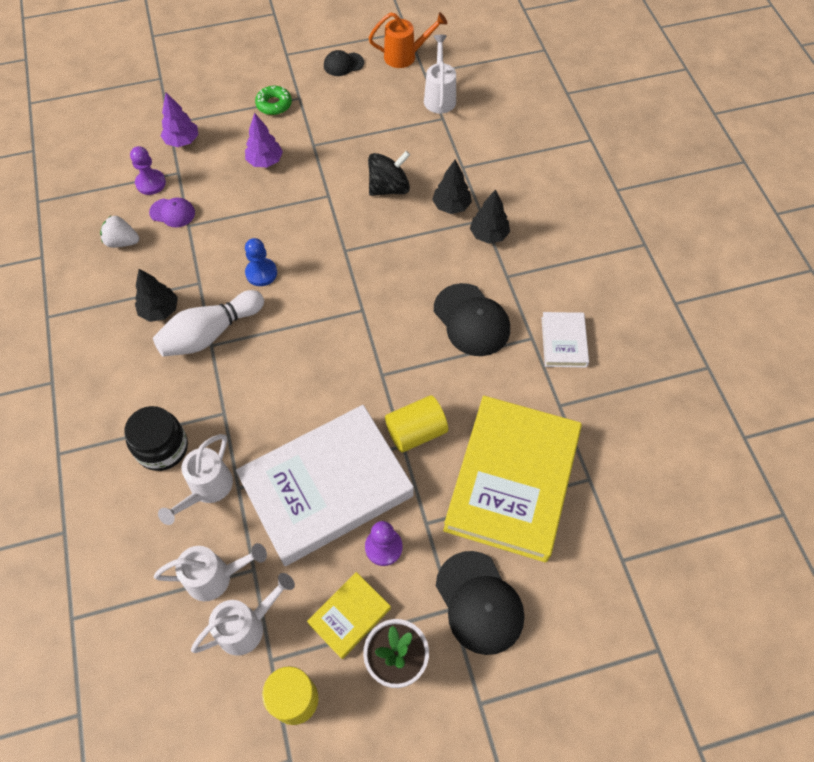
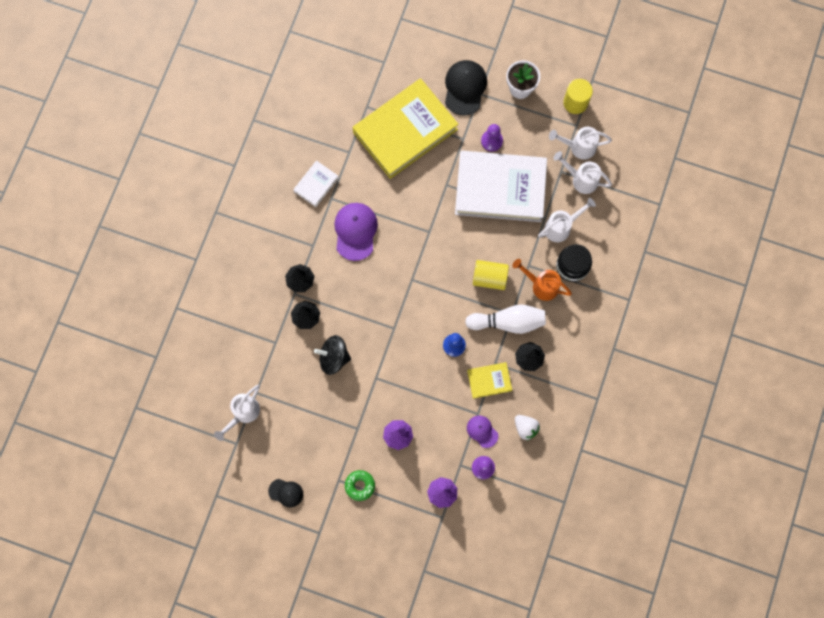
camera: 145 degrees left, 15 degrees up
(349, 616) = (528, 121): yellow book -> yellow book (489, 380)
(405, 56) = (237, 470): orange watering can -> orange watering can (541, 285)
(416, 432) = (434, 187): yellow cylinder -> yellow cylinder (489, 278)
(471, 320) = (355, 231): black cap -> purple cap

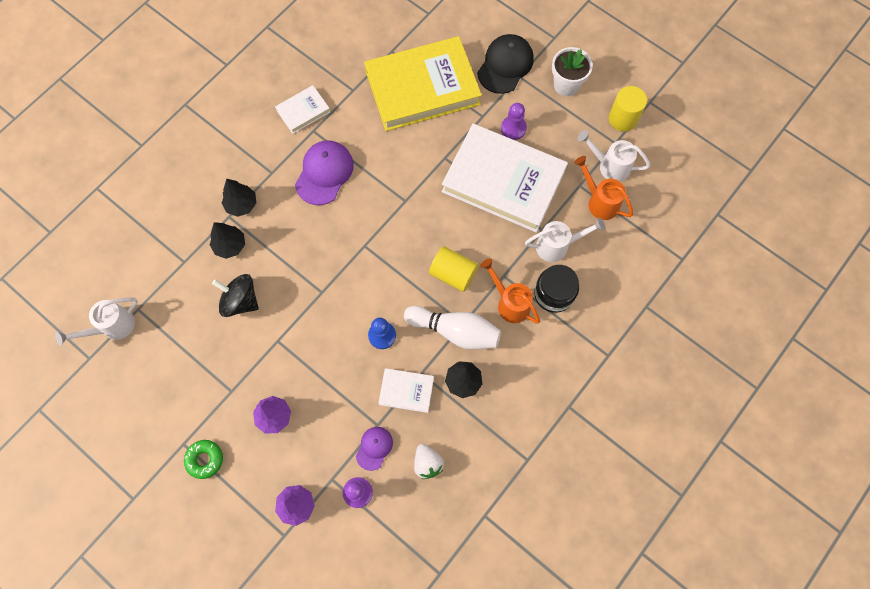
camera: 20 degrees right, 5 degrees down
(286, 492) = (117, 436): black cap -> none
(482, 431) = (374, 448): purple cap -> purple cap turned 45 degrees clockwise
(489, 380) = (406, 391): yellow book -> white book
(581, 179) = (599, 201): white watering can -> orange watering can

